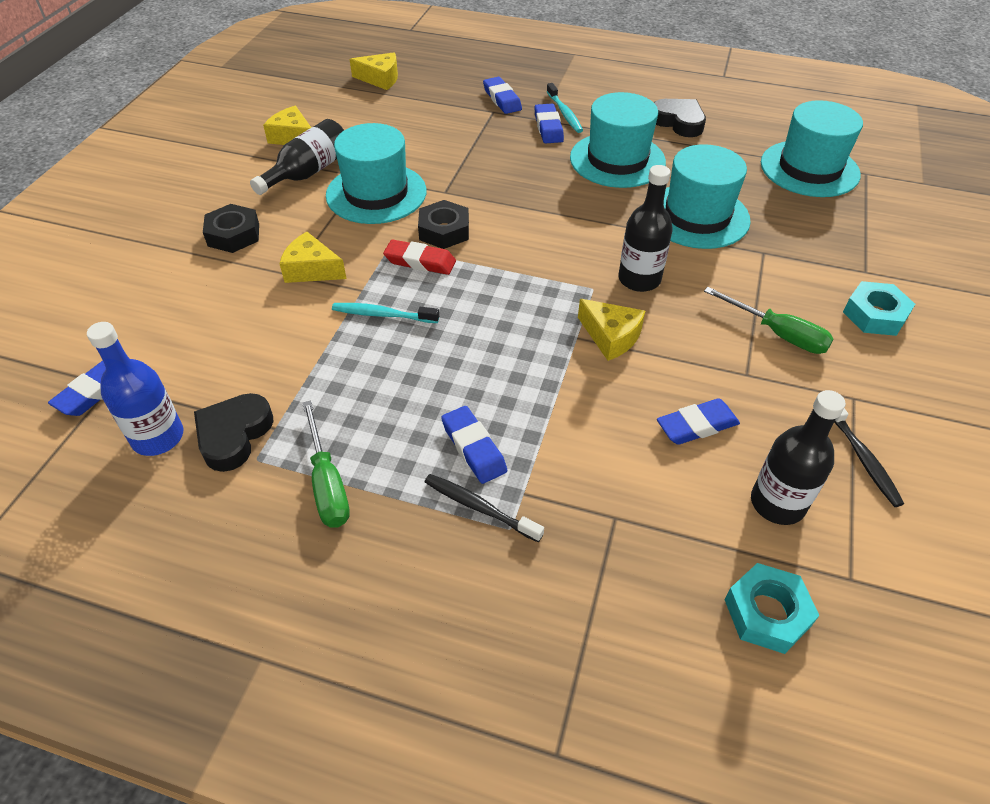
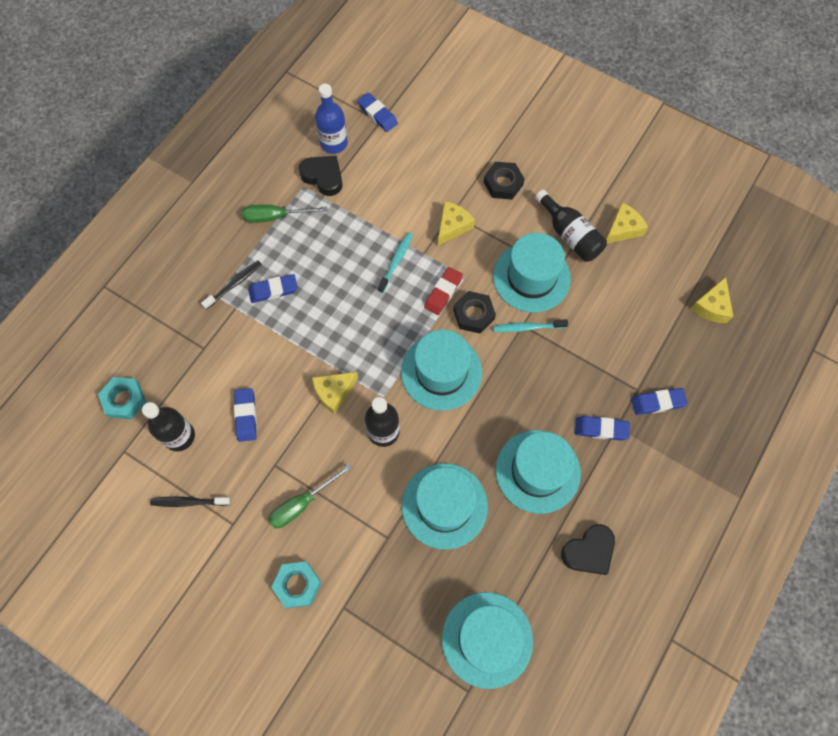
camera: 105 degrees right, 20 degrees up
(534, 245) = (441, 372): none -> turquoise hat
(564, 113) = (623, 451): turquoise toothbrush -> turquoise toothbrush (527, 327)

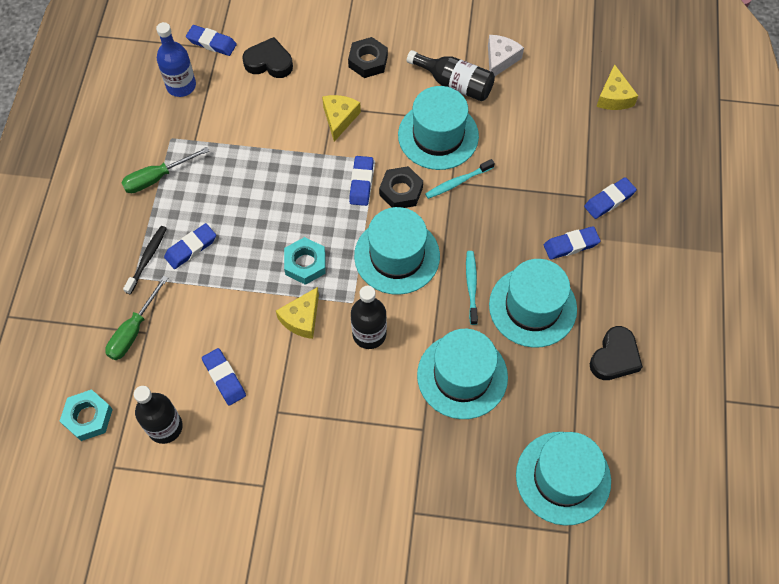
camera: 25 degrees left, 5 degrees down
(189, 502) = (208, 485): black toothbrush -> none
(297, 585) = (358, 513): turquoise nut -> turquoise nut (305, 264)
(302, 504) = (323, 435): green screwdriver -> green screwdriver (133, 330)
(323, 177) = (187, 121): black heart -> black heart (269, 62)
(396, 261) = (301, 172): turquoise toothbrush -> turquoise toothbrush (471, 286)
(443, 292) = (361, 183): red eraser -> blue eraser
(623, 229) = (500, 59): yellow cheese -> white cheese

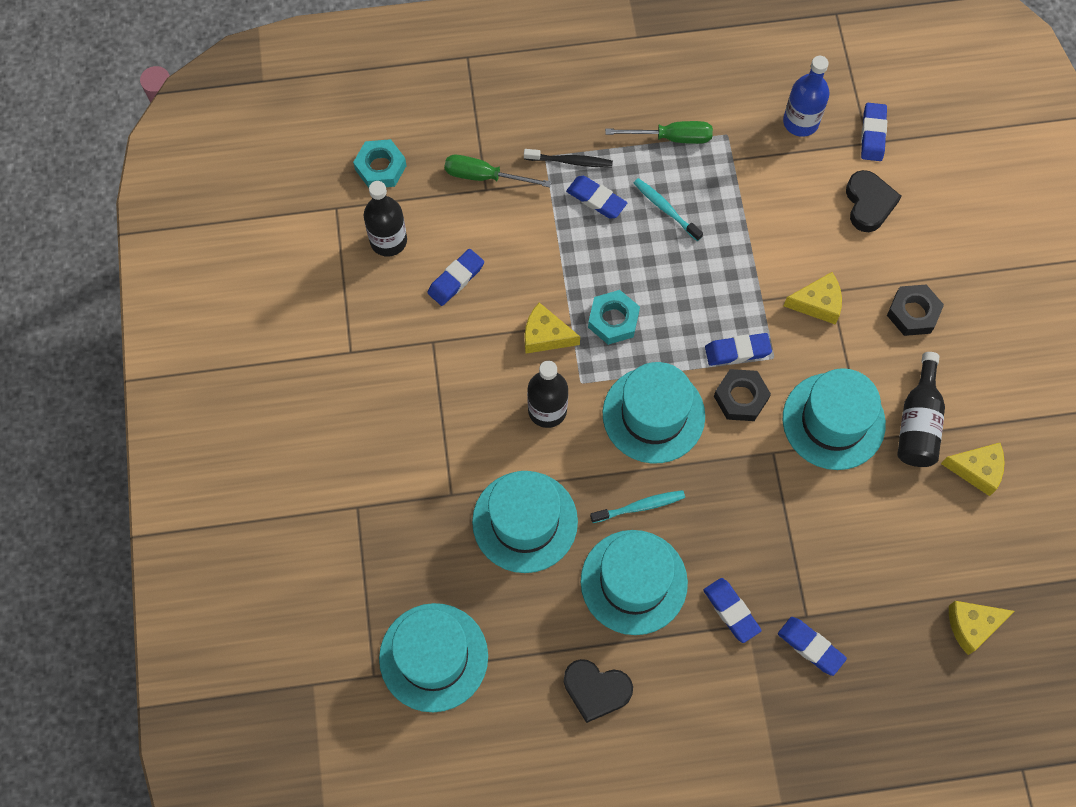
camera: 75 degrees right, 5 degrees up
(157, 178) = (671, 137): green screwdriver -> green screwdriver turned 135 degrees clockwise
(457, 182) = (775, 459): turquoise toothbrush -> turquoise toothbrush (665, 209)
(500, 59) = (977, 470): white cheese -> yellow cheese

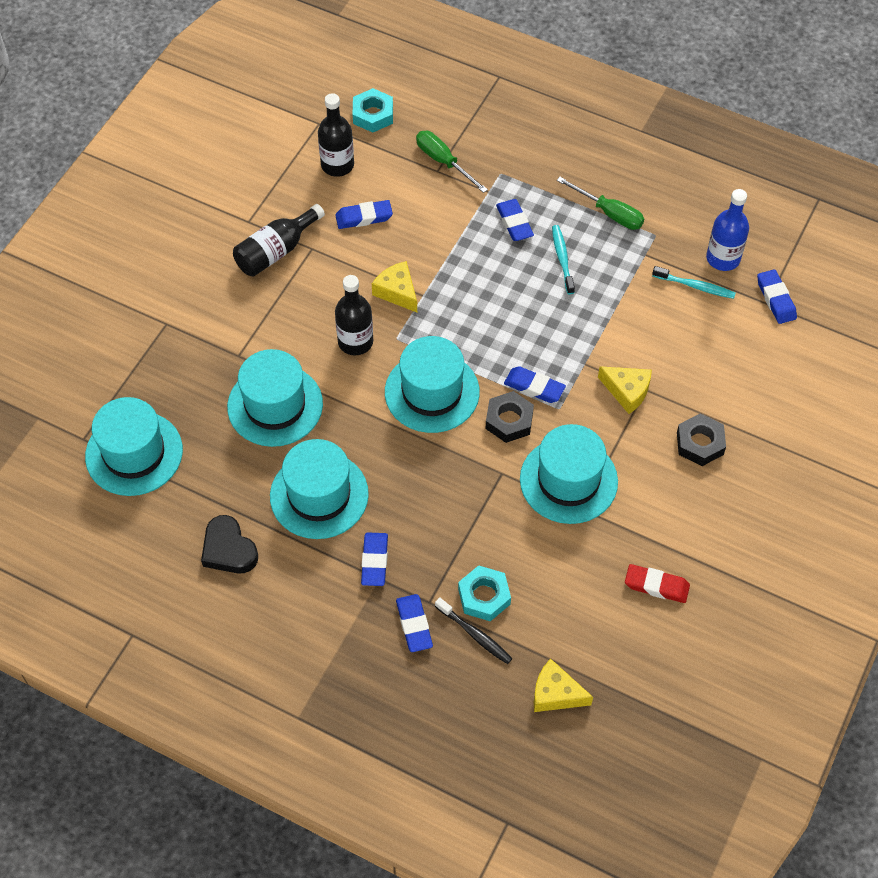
camera: 35 degrees right, 10 degrees down
(570, 161) = (516, 187): black toothbrush -> black toothbrush (475, 634)
(613, 320) = (457, 311): turquoise nut -> turquoise nut (484, 596)
(640, 506) = (367, 447): turquoise toothbrush -> turquoise toothbrush (695, 286)
(868, 204) = (729, 346): black heart -> none
(872, 134) = (776, 299): blue eraser -> blue eraser turned 60 degrees counterclockwise
(918, 422) = (636, 523): black bottle -> black bottle (276, 251)
(977, 470) = (656, 586): yellow cheese -> red eraser

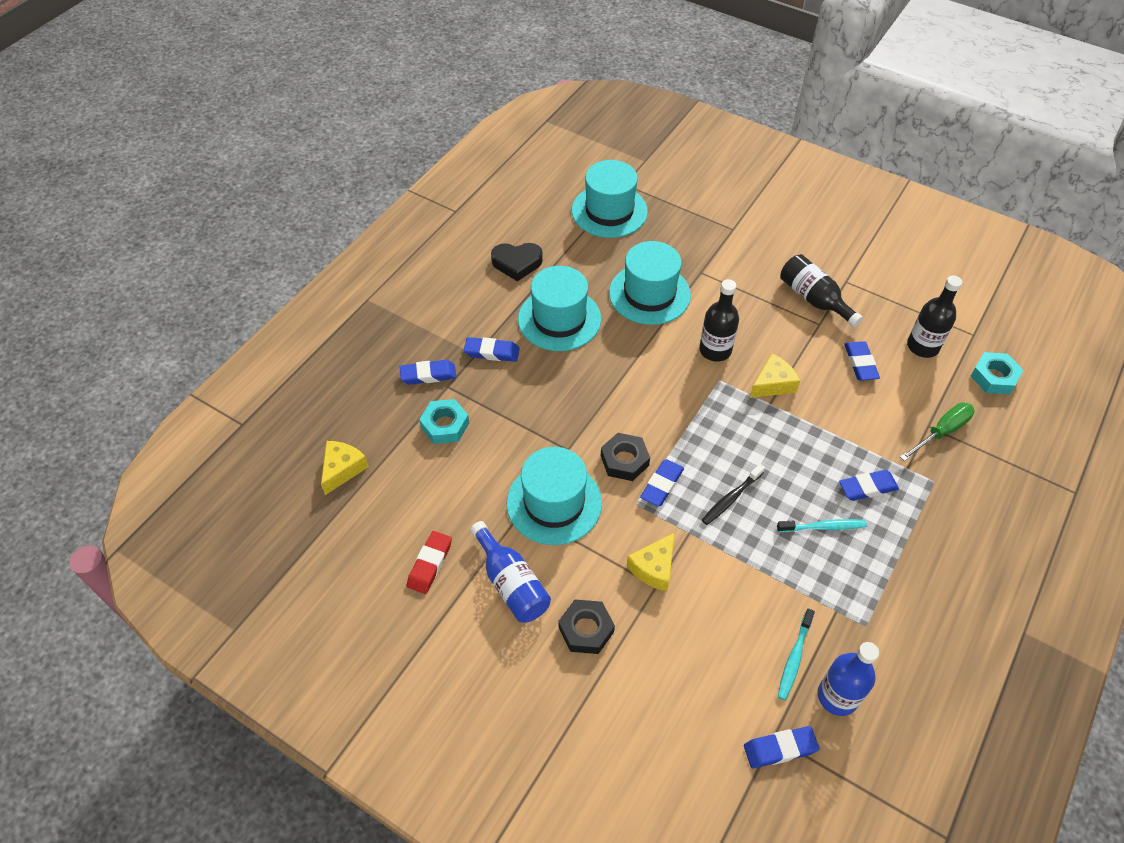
camera: 95 degrees right, 5 degrees down
(228, 549) = (517, 263): black heart -> black heart turned 150 degrees counterclockwise
(432, 392) = (659, 403): turquoise hat -> none
(475, 634) = (410, 416): black toothbrush -> black toothbrush (731, 498)
(609, 213) = (891, 581): green screwdriver -> none
(664, 510) = (511, 583): none -> blue bottle

